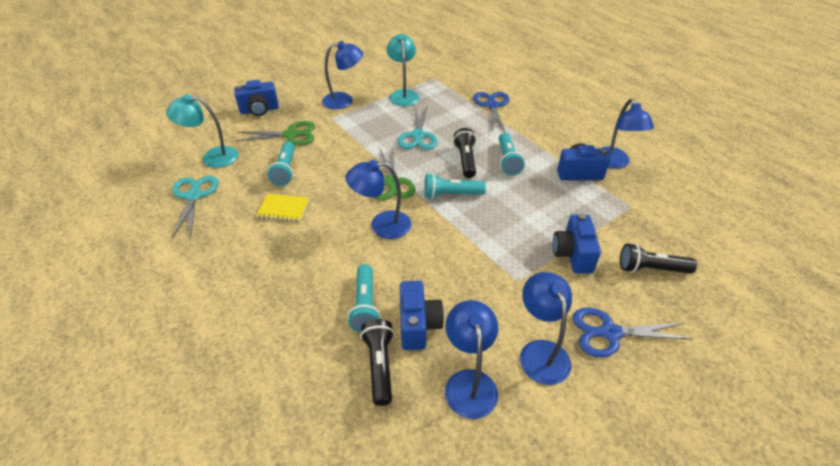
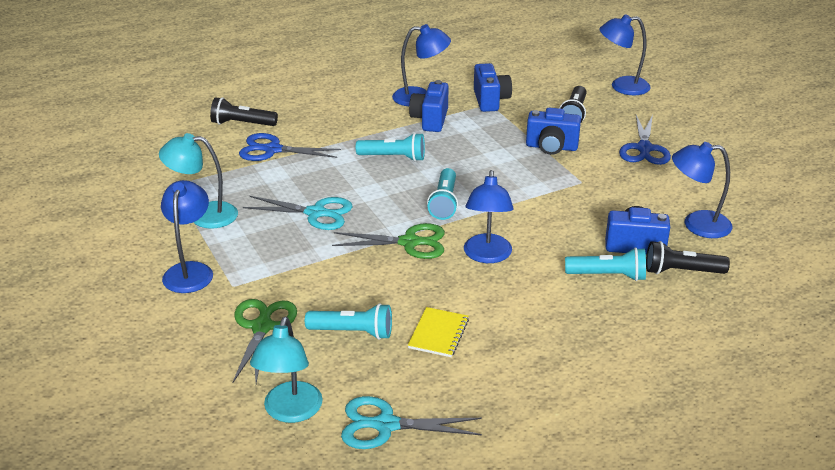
camera: 80 degrees left, 10 degrees down
(259, 110) = (169, 363): blue camera -> blue camera (490, 100)
(465, 160) = (382, 184): black flashlight -> black flashlight (242, 124)
(540, 352) = (664, 184): blue lamp -> blue lamp (622, 86)

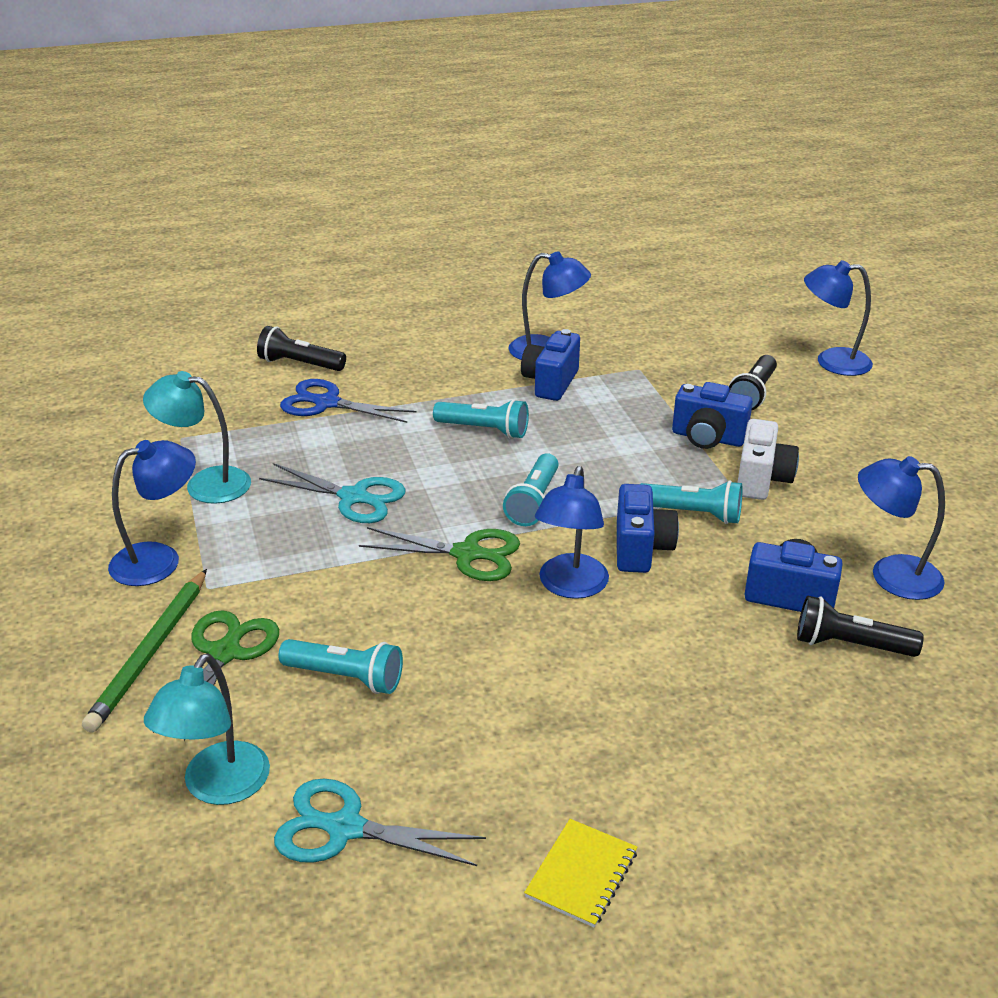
camera: 10 degrees right, 0 degrees up
(190, 271) = (159, 559): blue lamp -> blue lamp turned 45 degrees clockwise
(209, 333) = (150, 652): none -> green pencil
(438, 334) = (465, 696): yellow notebook -> yellow notebook (581, 874)
(490, 100) = (641, 364): blue camera -> blue camera (640, 549)
(595, 171) = (761, 480): none -> white camera
(608, 276) = (737, 638): turquoise flashlight -> turquoise flashlight (692, 514)
(644, 148) = (841, 453): blue scissors -> none

